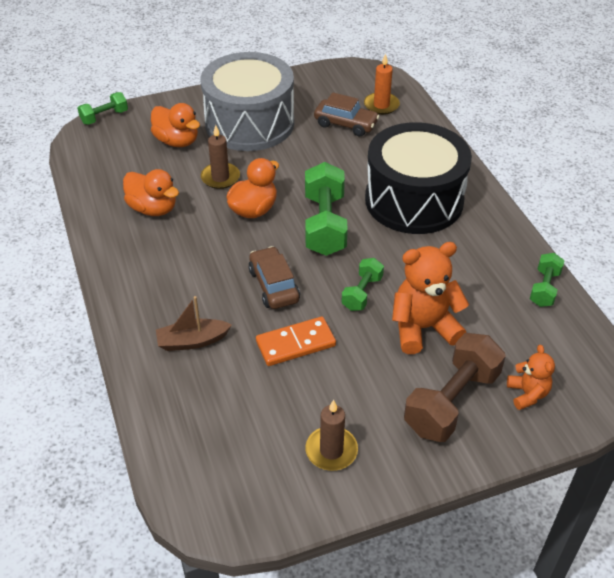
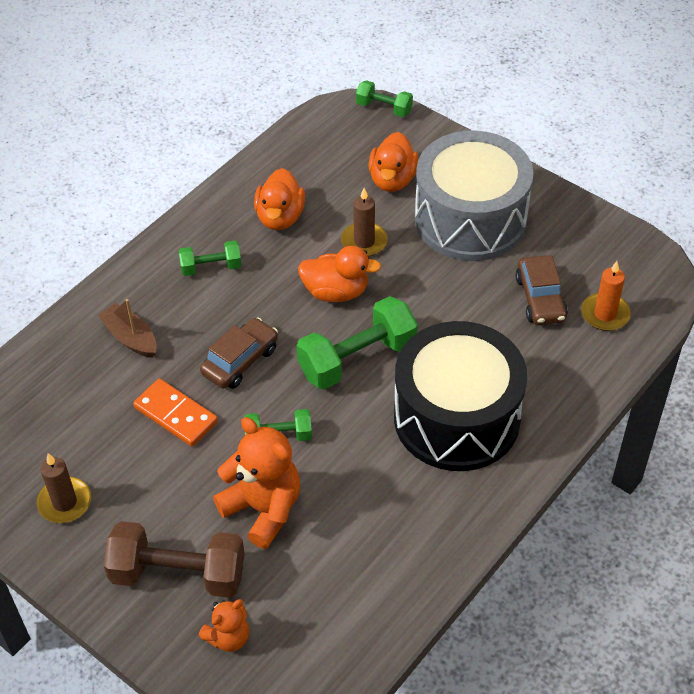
camera: 60 degrees right, 5 degrees up
(544, 288) = (399, 598): green dumbbell -> green dumbbell (211, 267)

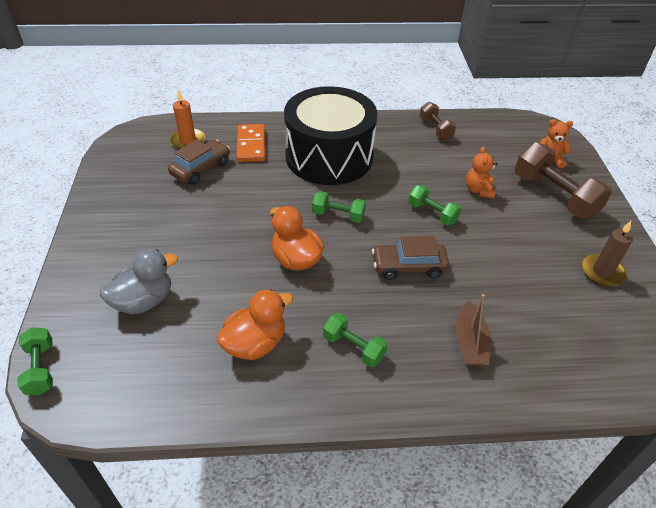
camera: 135 degrees left, 5 degrees down
(175, 415) = (484, 268): orange domino -> orange domino (251, 145)
(263, 509) = (478, 190): orange teddy bear -> orange teddy bear, size x0.55
(357, 359) = (338, 215): green dumbbell -> green dumbbell, size x0.55
(364, 242) = (231, 275): brown candle -> none
(392, 180) = (144, 301): orange duck -> grey duck
(404, 570) = (435, 129): none -> brown dumbbell
(470, 219) = (152, 234): grey drum -> none

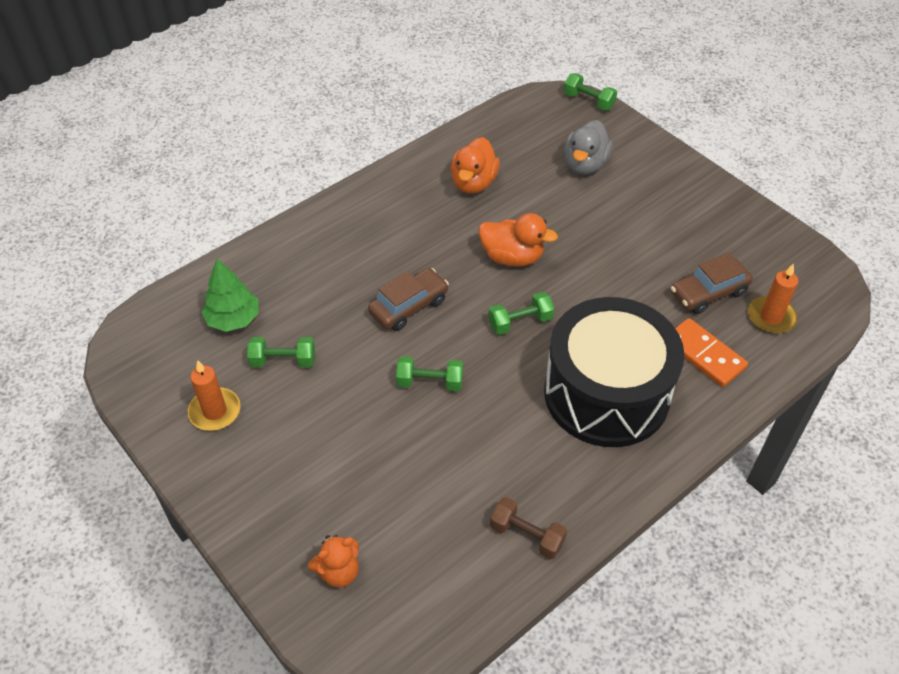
camera: 145 degrees right, 5 degrees up
(201, 169) = (708, 293): brown car -> brown car turned 60 degrees clockwise
(354, 347) = (400, 218): green dumbbell -> green dumbbell (283, 361)
(470, 342) = (312, 270): brown boat -> none
(478, 190) = (400, 450): orange teddy bear -> none
(554, 196) = (304, 499): brown dumbbell -> none
(564, 335) = (233, 319): none -> green tree
(602, 272) = (215, 411): brown candle -> orange candle

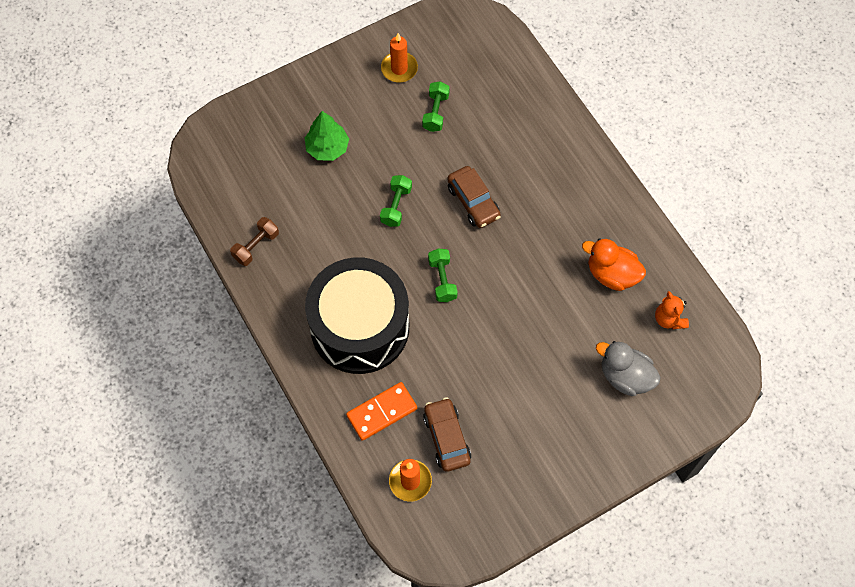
camera: 100 degrees right, 15 degrees up
(233, 319) = (482, 82): green tree -> green tree (327, 148)
(338, 572) = (259, 132): orange teddy bear -> orange teddy bear (669, 319)
(512, 257) = (514, 288): orange duck -> none
(588, 101) = (721, 404): green dumbbell -> none

